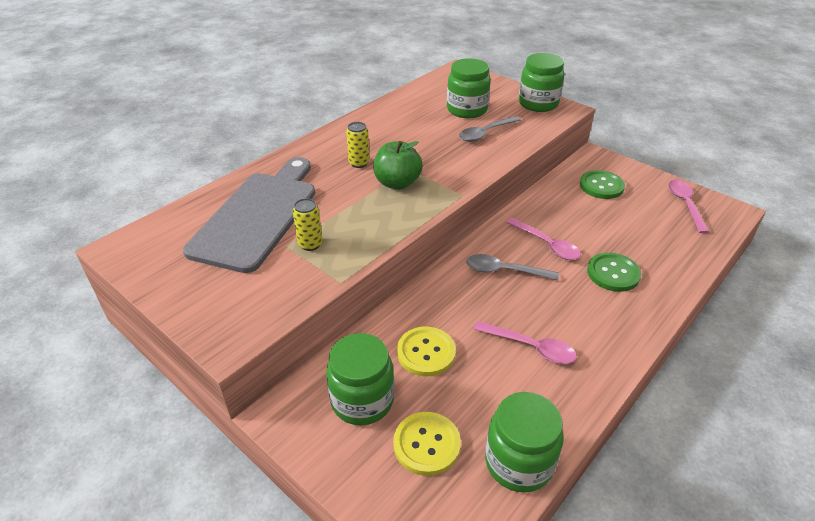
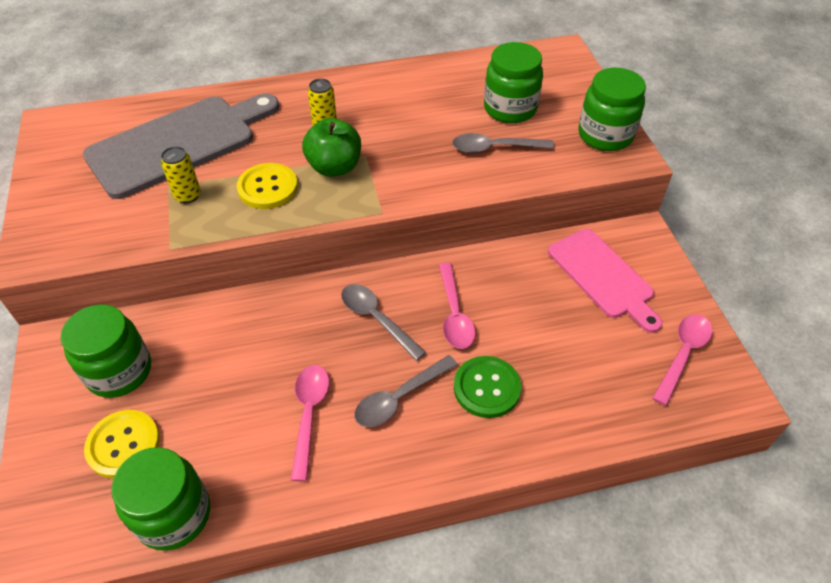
camera: 35 degrees right, 10 degrees up
(426, 352) = (214, 360): yellow button -> yellow button (267, 187)
(531, 347) = (309, 414): pink spoon -> pink spoon turned 150 degrees counterclockwise
(572, 306) = (399, 398): none -> grey spoon
(601, 186) = (603, 276): green button -> pink cutting board

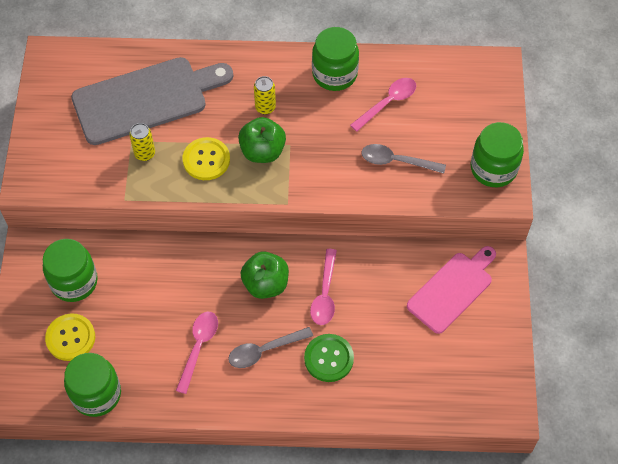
camera: 15 degrees right, 10 degrees up
(376, 319) = (265, 284): grey spoon -> green apple
(510, 108) = (424, 122): green jar -> green jar (334, 74)
(603, 276) = (452, 289): pink cutting board -> pink cutting board turned 120 degrees counterclockwise
(682, 354) = (484, 369): pink spoon -> pink spoon (388, 103)

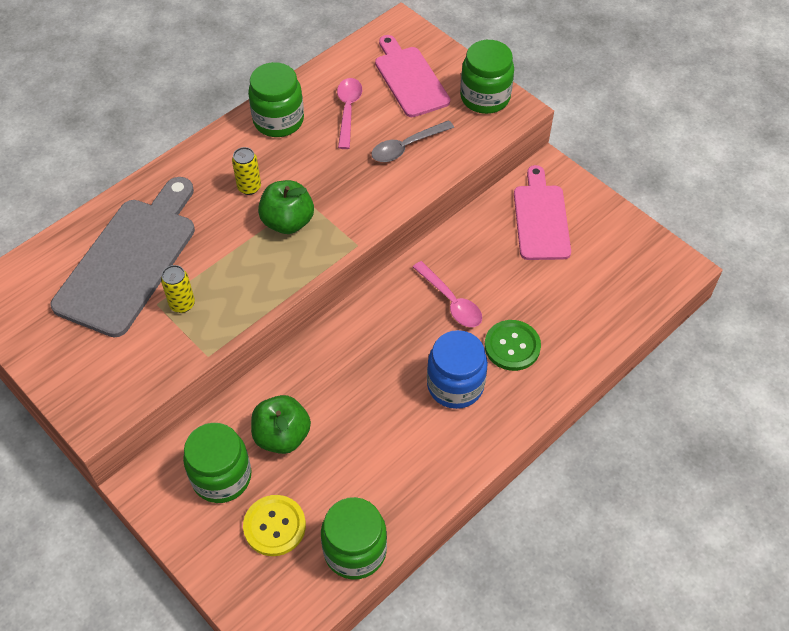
camera: 45 degrees left, 5 degrees down
(198, 347) = (398, 431): pink spoon -> none
(206, 160) = (246, 266): yellow button -> none
(264, 350) = (455, 385): grey spoon -> blue jar
(265, 284) = (395, 334): green apple -> green apple (282, 436)
(457, 112) = (409, 79): none -> pink cutting board

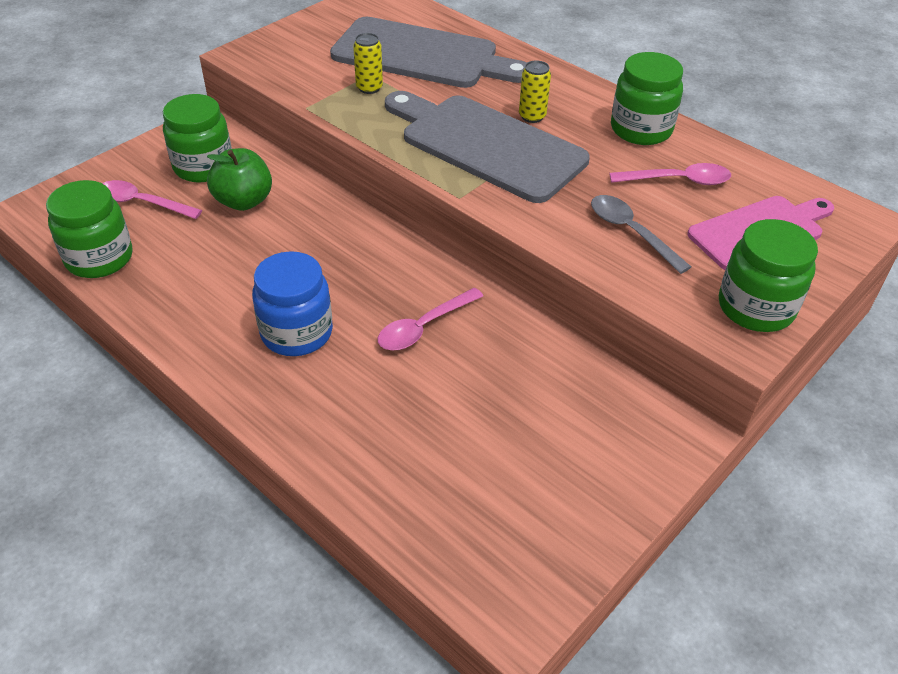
camera: 85 degrees right, 10 degrees down
(274, 526) = (142, 203): yellow button -> pink spoon
(288, 222) = (486, 145): green apple -> grey cutting board
(512, 346) = (354, 388): green button -> none
(541, 218) = (583, 423): pink cutting board -> none

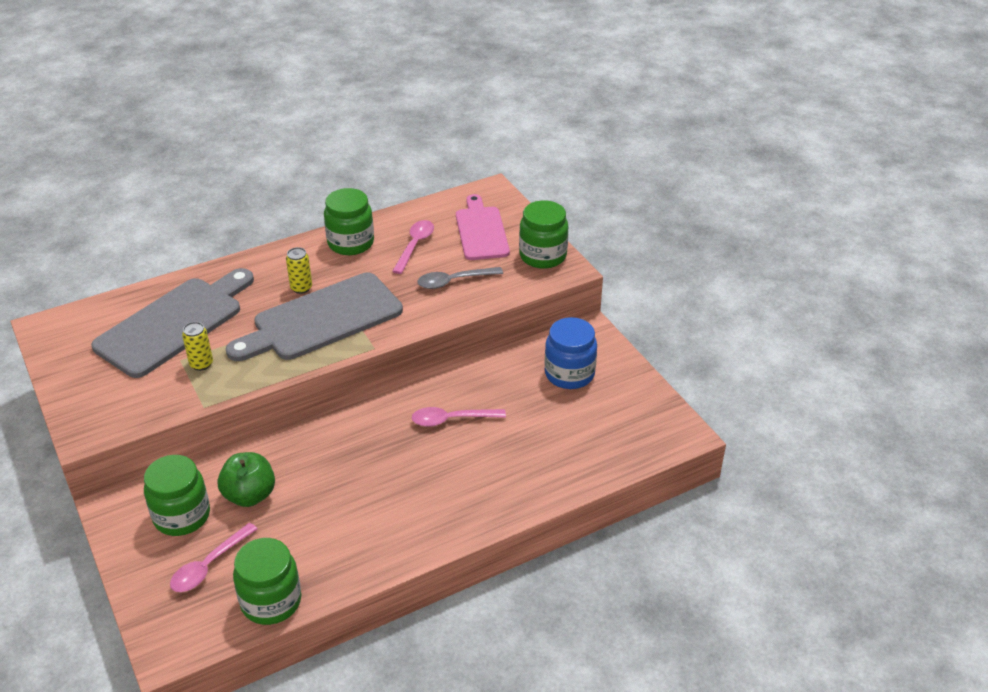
camera: 70 degrees left, 5 degrees down
(297, 333) = (424, 487): blue jar -> blue jar (569, 374)
(424, 327) = (451, 420): pink spoon -> pink spoon turned 105 degrees clockwise

